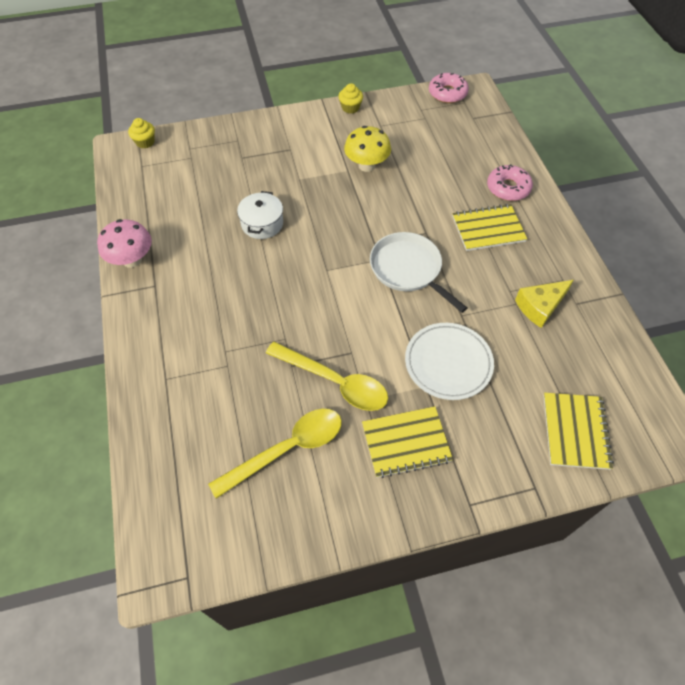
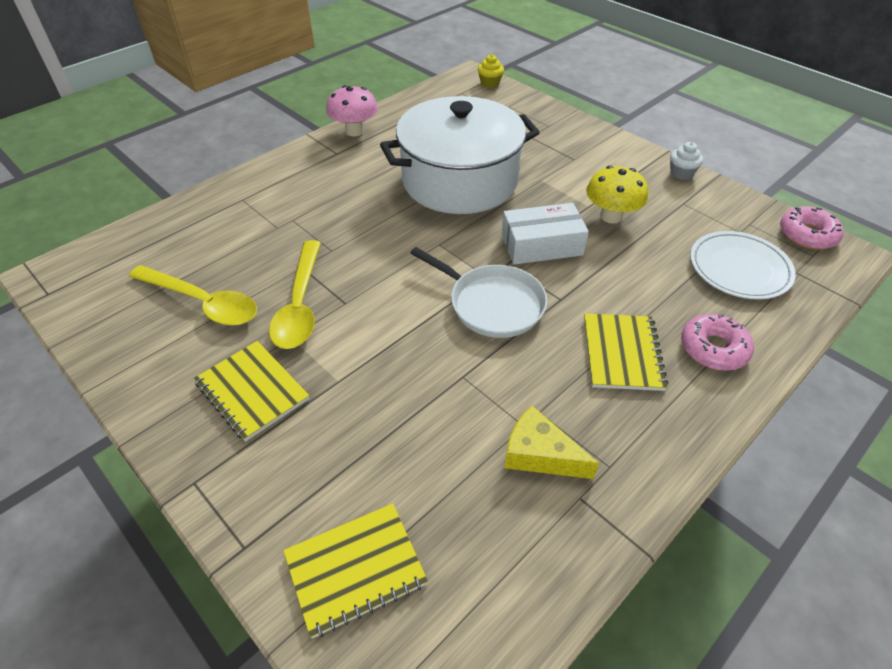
camera: 60 degrees right, 10 degrees down
(262, 224) = (459, 181): white pot -> white pot, size x2.42
(350, 108) = (681, 173): yellow cupcake -> white cupcake
(369, 215) = (541, 245): none -> white box
(408, 269) = (492, 304): white pan -> white pan turned 105 degrees clockwise
(448, 363) = (383, 389): white plate -> white plate (739, 268)
(488, 229) = (622, 353): yellow notebook -> yellow notebook turned 45 degrees clockwise

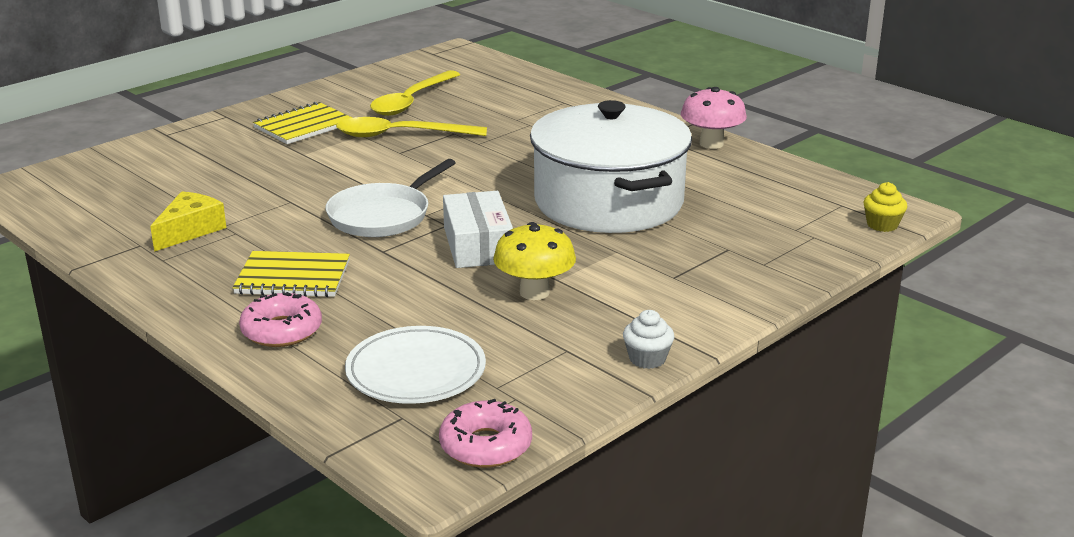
camera: 90 degrees right, 20 degrees down
(355, 569) = (129, 166): yellow notebook -> none

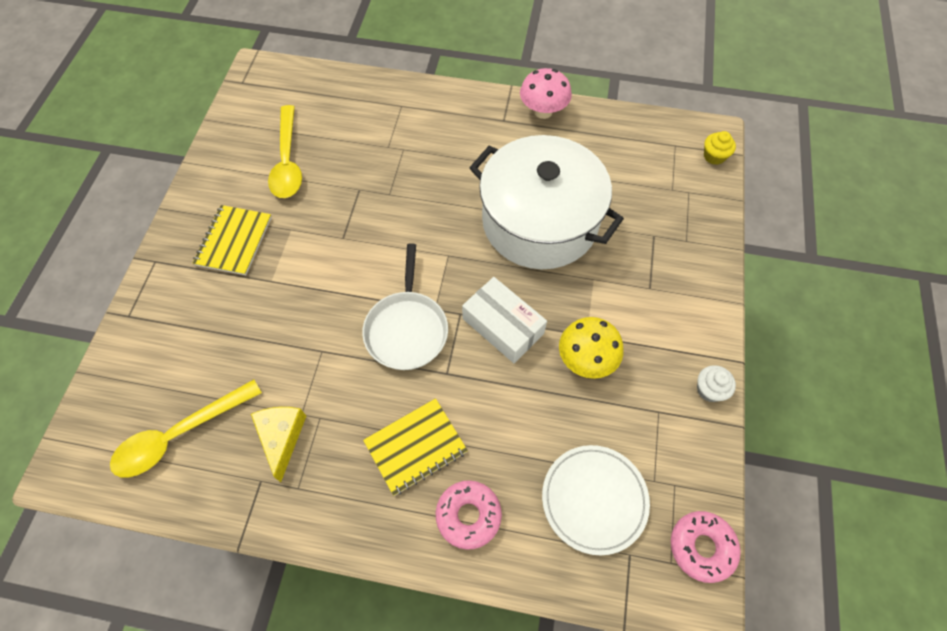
camera: 35 degrees left, 35 degrees up
(400, 135) = (322, 214): yellow spoon -> yellow spoon (179, 435)

